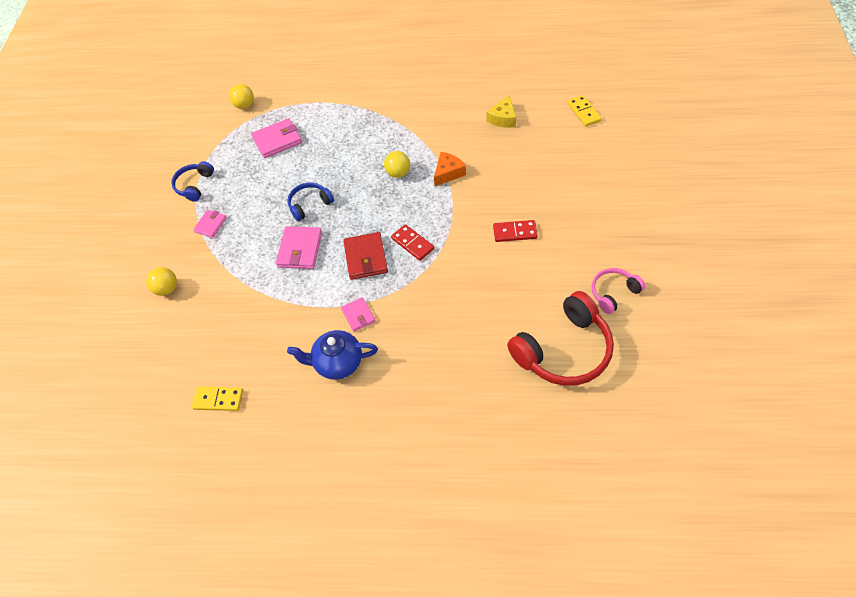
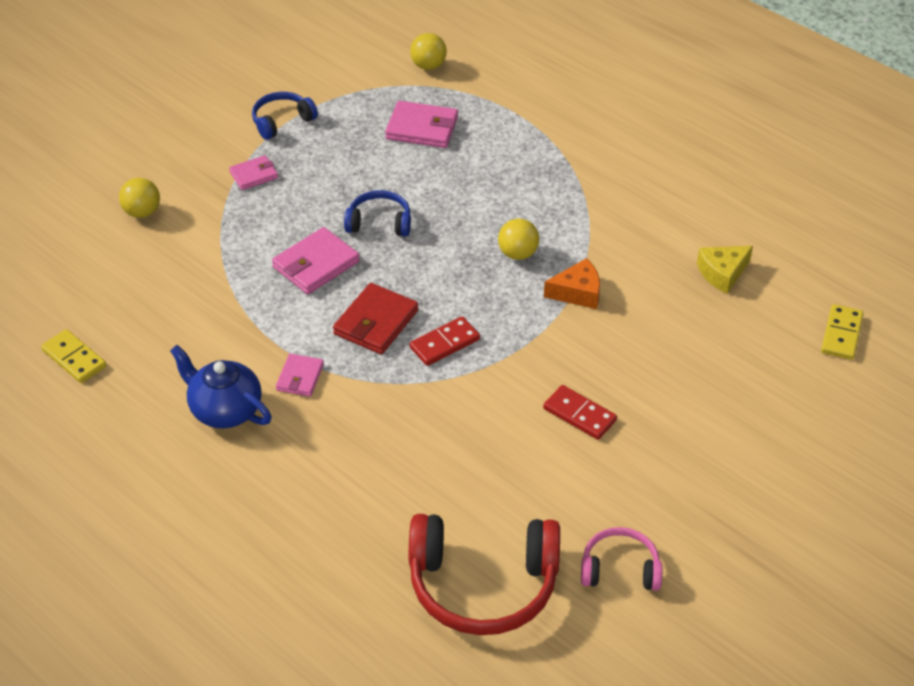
camera: 35 degrees right, 10 degrees down
(412, 244) = (444, 343): red domino -> red domino turned 60 degrees clockwise

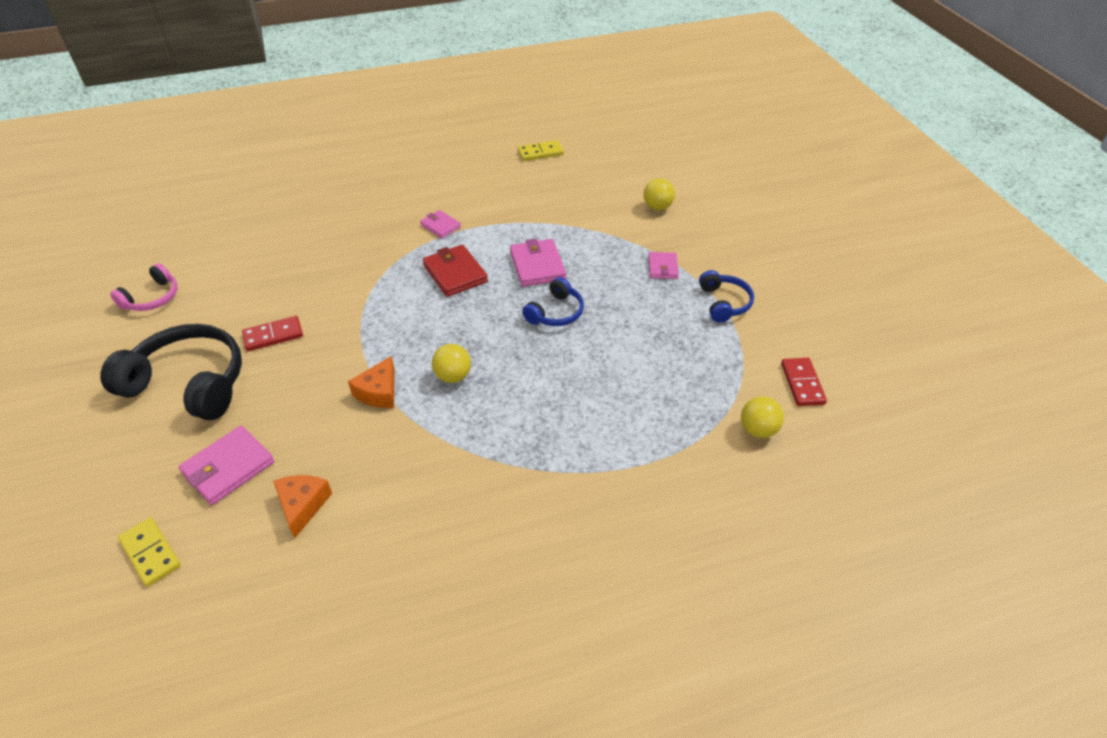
camera: 120 degrees right, 0 degrees up
(225, 410) = (445, 192): blue teapot -> none
(422, 128) = (660, 385): pink wallet -> pink wallet (228, 468)
(444, 343) = (403, 298): red domino -> red domino (802, 383)
(483, 584) = (217, 241): red headphones -> none
(690, 437) = (188, 384): none -> black headphones
(722, 273) = (303, 505): yellow cheese -> orange cheese

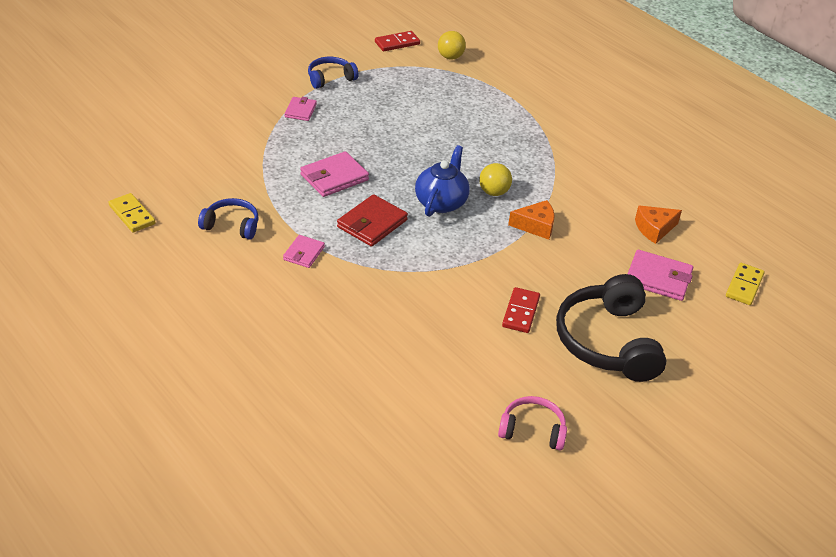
camera: 115 degrees left, 5 degrees down
(273, 335) = (521, 312): red domino -> red domino turned 60 degrees clockwise
(459, 329) = (441, 202): none -> blue teapot
(555, 312) = (390, 156): blue headphones -> blue headphones (231, 225)
(657, 207) = (209, 124): yellow ball -> none
(663, 267) = (300, 111): pink wallet -> pink wallet turned 60 degrees counterclockwise

